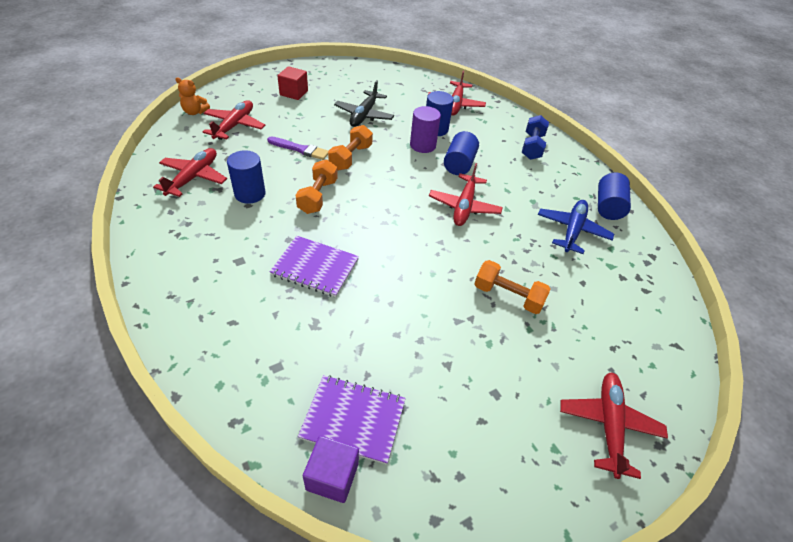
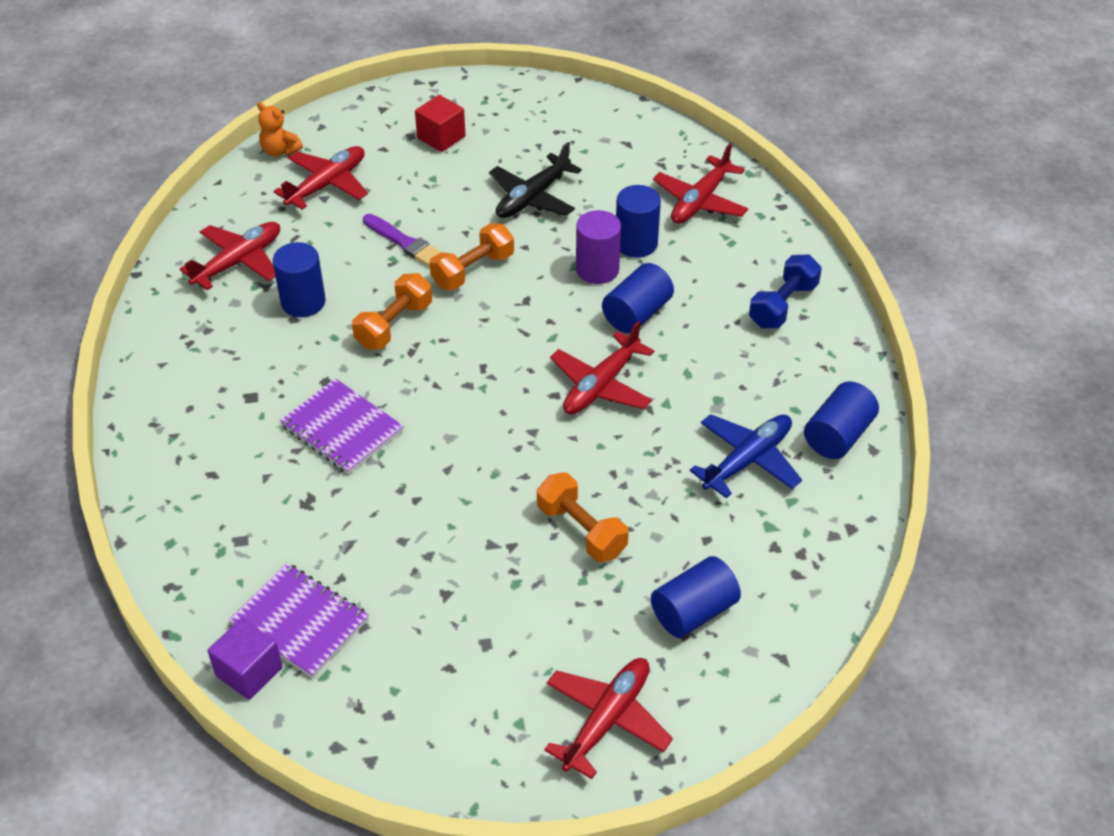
camera: 25 degrees right, 0 degrees up
(607, 330) = (693, 611): none -> blue cylinder

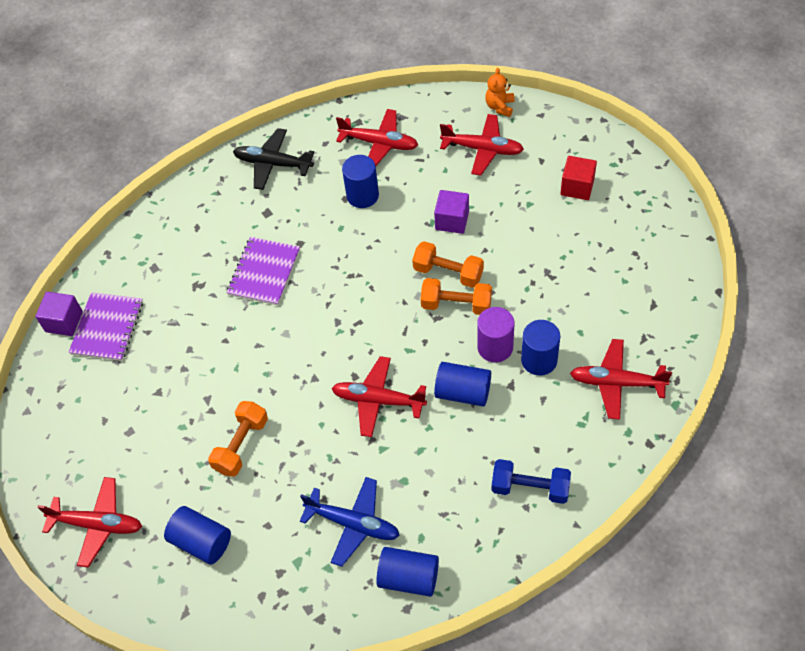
camera: 70 degrees right, 10 degrees up
(394, 325) = (369, 254): orange dumbbell -> orange dumbbell (456, 305)
(404, 242) = (452, 220): purple brush -> purple cube
(532, 197) = (547, 272): black plane -> black plane (273, 164)

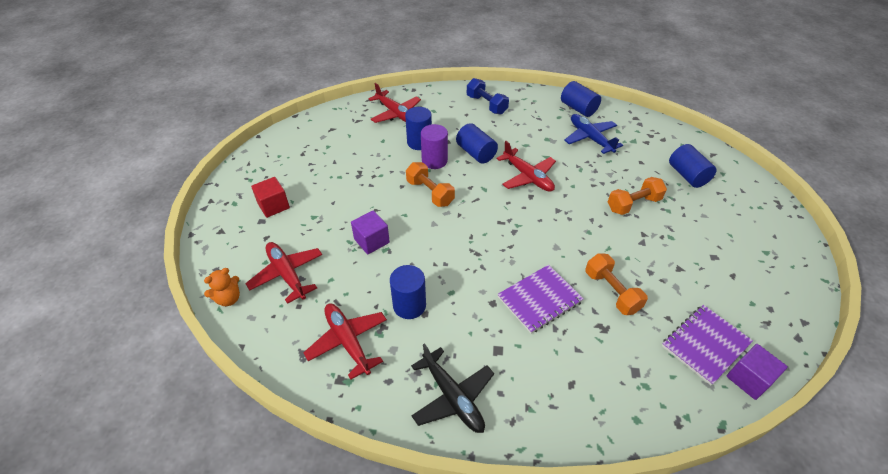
camera: 145 degrees left, 10 degrees down
(97, 524) = (758, 218): red plane -> none
(448, 272) = (413, 212): orange dumbbell -> orange dumbbell (611, 292)

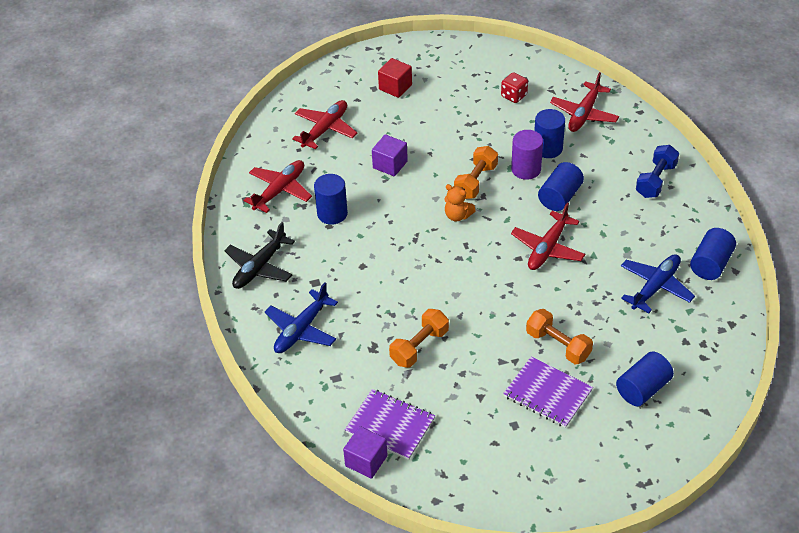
camera: 70 degrees right, 0 degrees up
(228, 298) = (285, 108): orange teddy bear -> orange teddy bear (457, 216)
(346, 141) = (514, 96): none -> red dice
(539, 299) = (382, 296): purple notebook -> purple notebook (547, 393)
(560, 383) = (301, 329): none -> blue plane

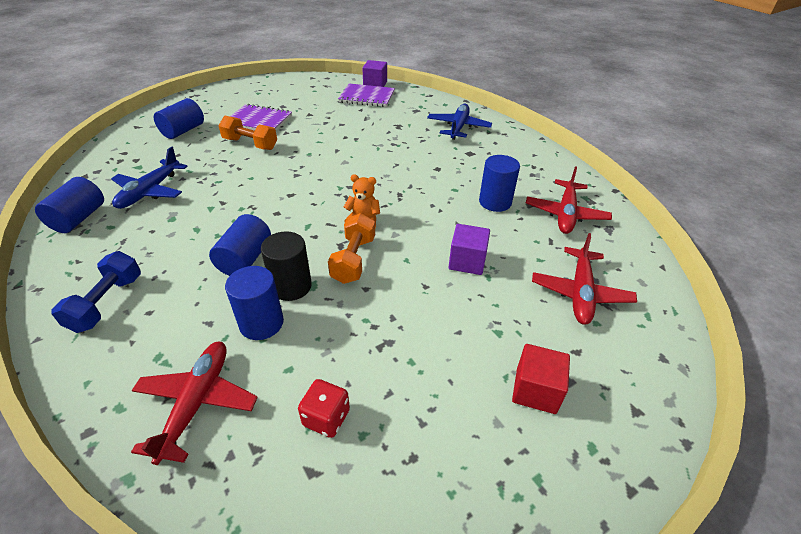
camera: 160 degrees right, 5 degrees down
(259, 267) = (524, 155): black plane -> none
(419, 347) = (363, 130): orange dumbbell -> none
(526, 169) = (291, 286): purple cylinder -> black cylinder
(547, 248) = (260, 206): red plane -> none

